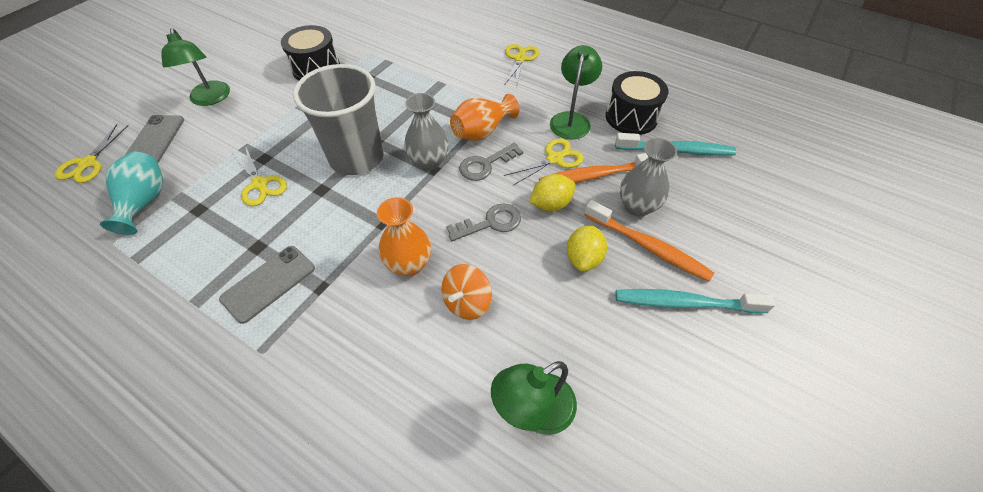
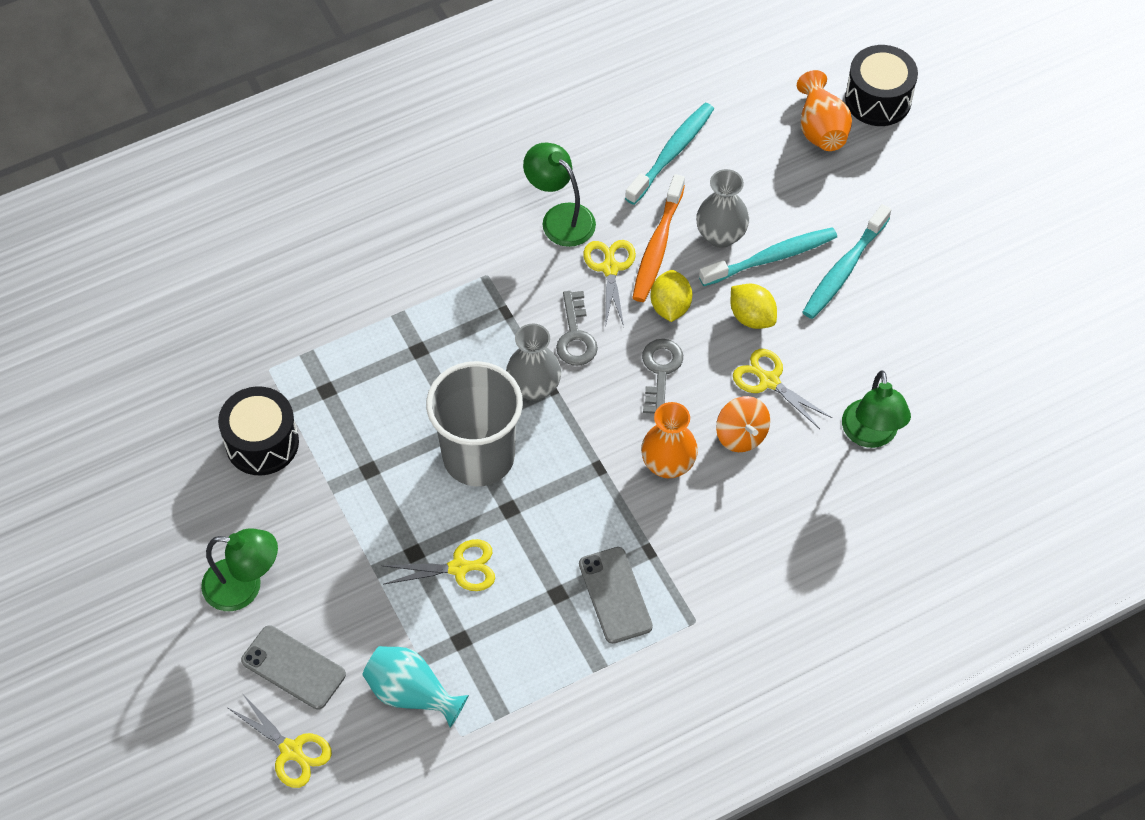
camera: 60 degrees left, 5 degrees up
(482, 131) = (520, 313): orange vase -> orange vase (821, 128)
(520, 59) = (411, 207): yellow scissors -> yellow scissors (769, 381)
(631, 117) = (595, 159): black drum -> black drum (878, 99)
(648, 246) = (771, 258): orange toothbrush -> turquoise toothbrush

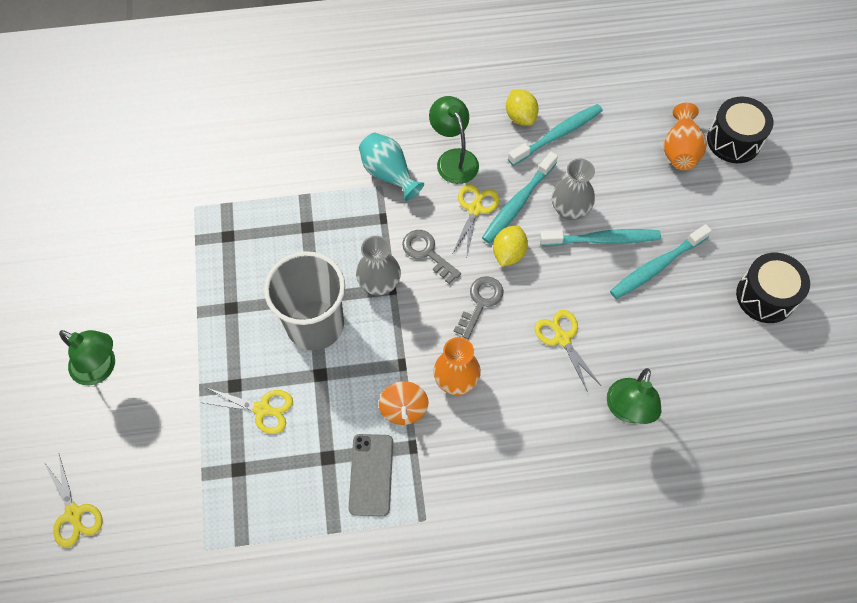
camera: 20 degrees right, 5 degrees up
(262, 443) = (164, 261): black drum -> black drum (765, 296)
(293, 667) = (106, 446): grey phone -> none
(411, 693) = (182, 500): turquoise vase -> turquoise vase (389, 174)
(575, 335) = (427, 253): grey key -> grey key turned 120 degrees clockwise
(657, 246) = (518, 203): orange toothbrush -> turquoise toothbrush
(741, 435) = (523, 375): orange spinning top -> orange spinning top (404, 409)
(751, 317) = (568, 282): yellow lemon -> yellow lemon (520, 117)

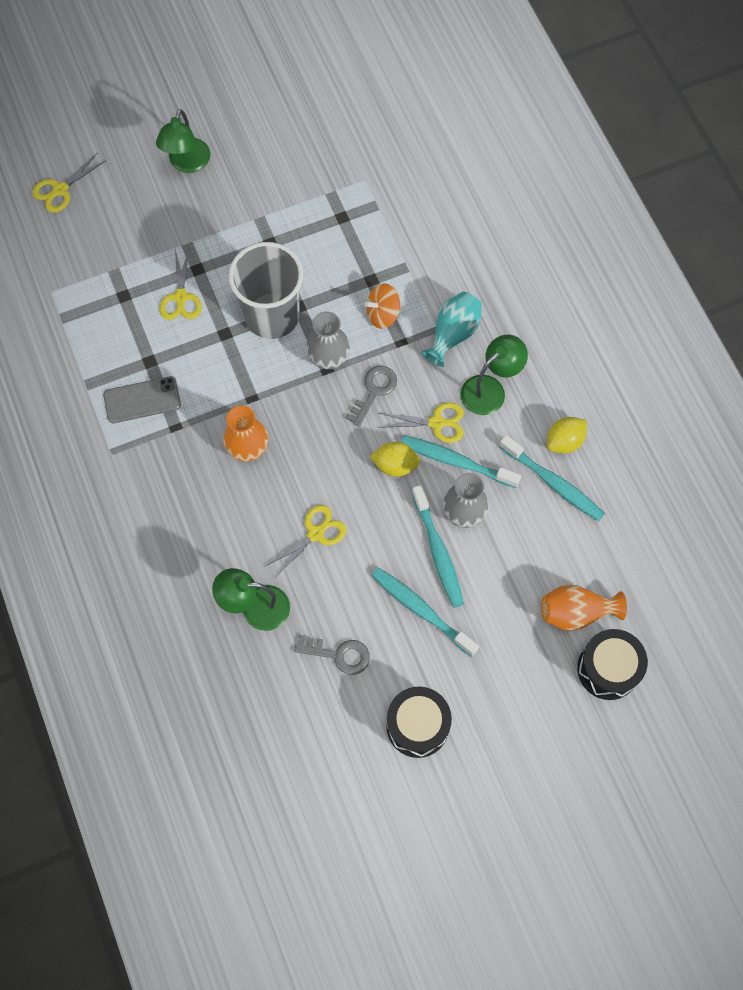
camera: 75 degrees right, 5 degrees up
(404, 409) = (209, 411): orange spinning top -> orange spinning top (382, 314)
(480, 303) = (333, 451): grey key -> grey key (338, 654)

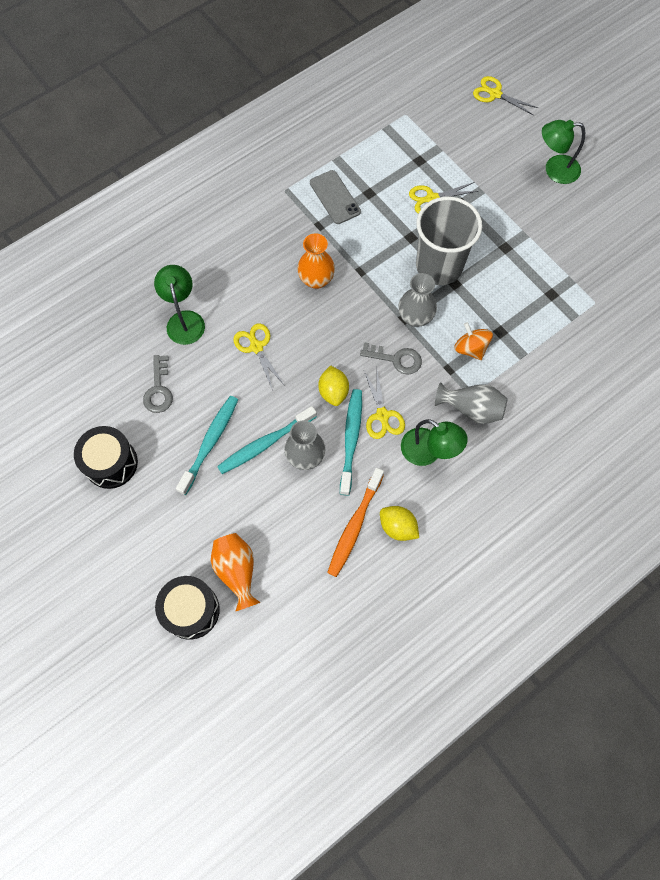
camera: 75 degrees right, 0 degrees up
(315, 533) = (256, 347): yellow scissors -> yellow scissors turned 150 degrees counterclockwise
(453, 334) = (471, 409): turquoise vase -> grey vase
(553, 483) = (354, 526): turquoise toothbrush -> orange toothbrush

